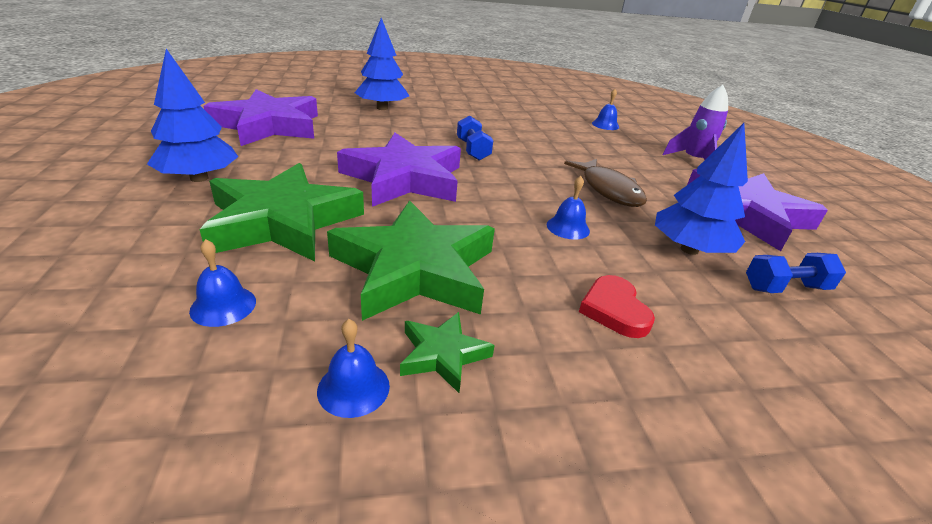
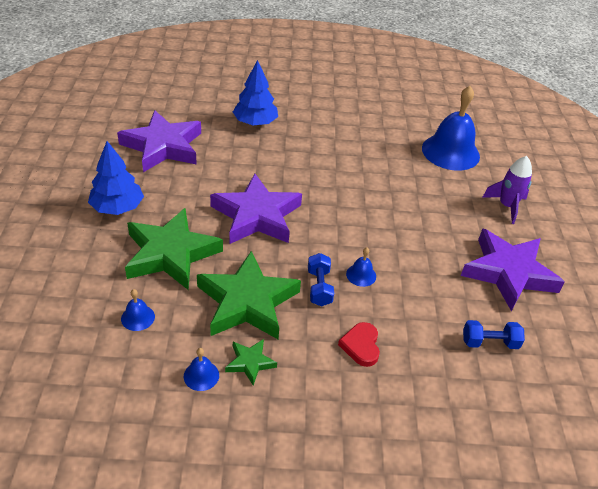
camera: 10 degrees right, 10 degrees up
(472, 150) = (317, 184): blue dumbbell -> blue dumbbell (319, 287)
(605, 125) = (450, 152): blue bell -> blue bell, size x2.37
(609, 190) = (411, 238): brown fish -> none
(689, 249) = (441, 303): blue tree -> none

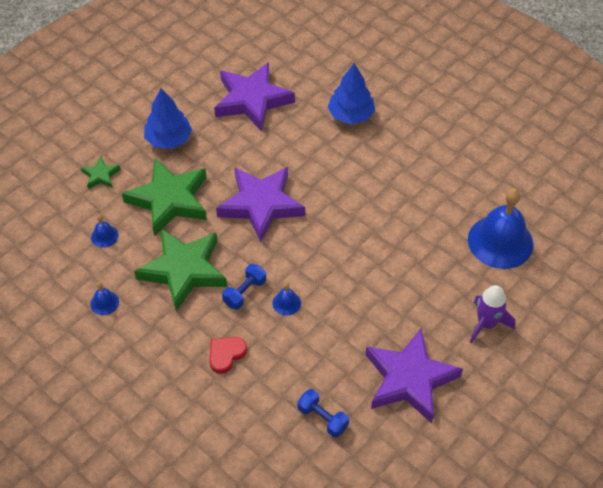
camera: 45 degrees right, 10 degrees up
(250, 363) = (142, 315): green star -> green star (101, 175)

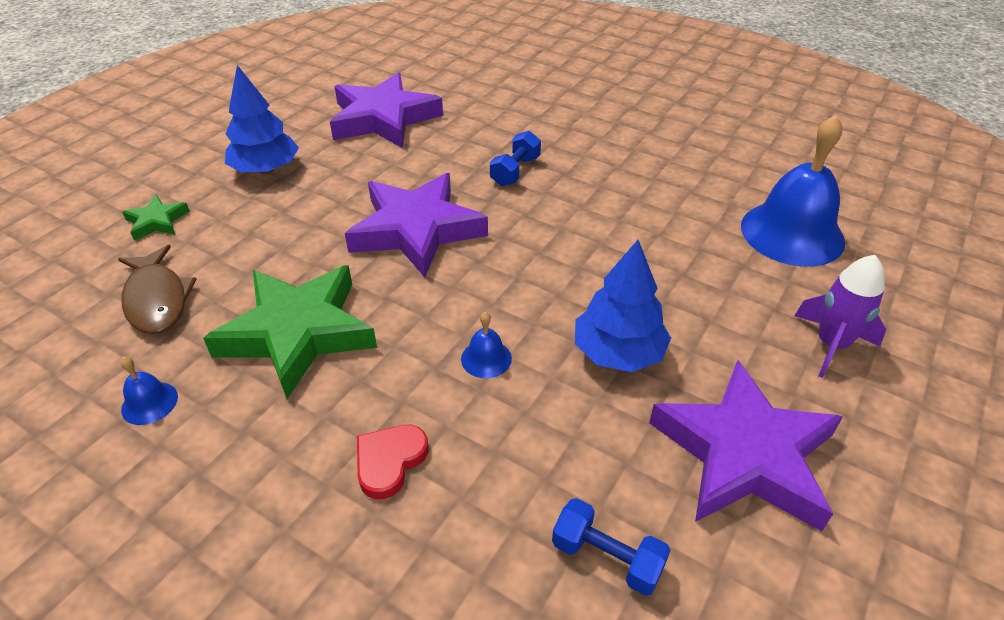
camera: 10 degrees left, 10 degrees down
(104, 236) = (157, 300): blue bell -> brown fish
(169, 200) = (269, 239): green star -> none
(244, 292) = (409, 352): blue dumbbell -> blue dumbbell (515, 171)
(351, 115) = (523, 120): blue tree -> blue tree (618, 352)

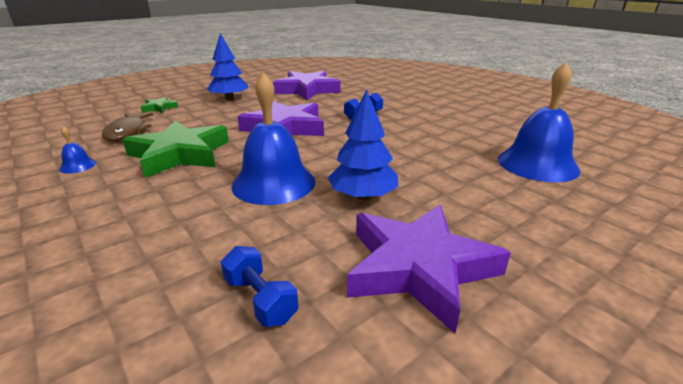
camera: 20 degrees right, 15 degrees down
(389, 461) = (169, 215): red heart -> none
(486, 358) = (274, 183): blue bell -> blue bell, size x2.37
(831, 345) = (536, 223): purple rocket -> none

